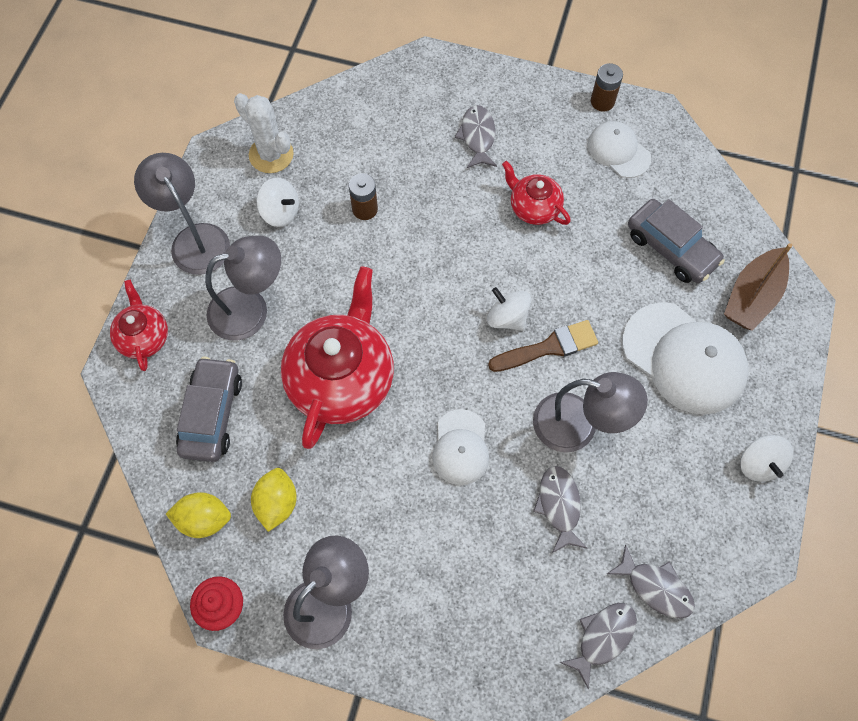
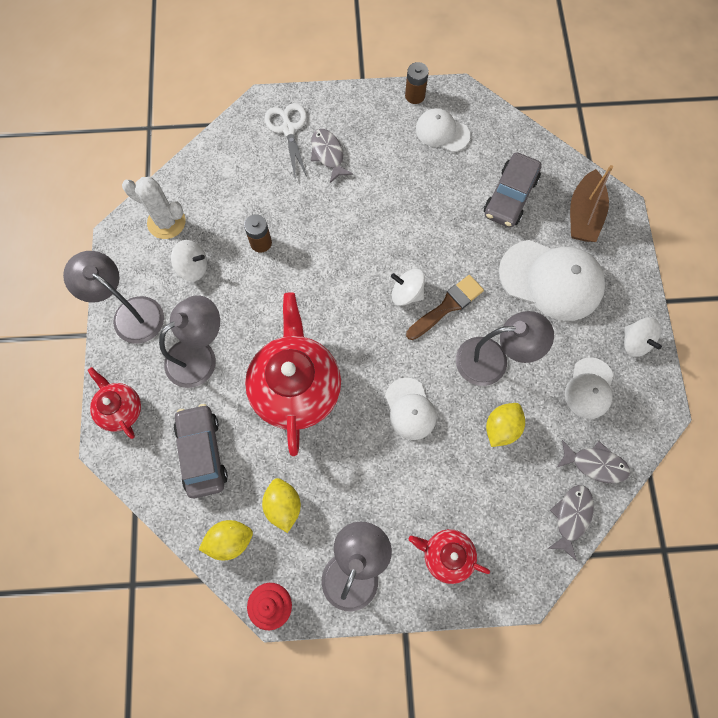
camera: 20 degrees left, 5 degrees up
(443, 96) = (288, 129): none -> white scissors
(533, 207) = (394, 198): red teapot -> red teapot (446, 555)
(559, 506) = (501, 428): grey fish -> yellow lemon
(671, 248) = (510, 196): grey car -> grey car turned 90 degrees clockwise
(682, 498) = (589, 388): none -> white cap

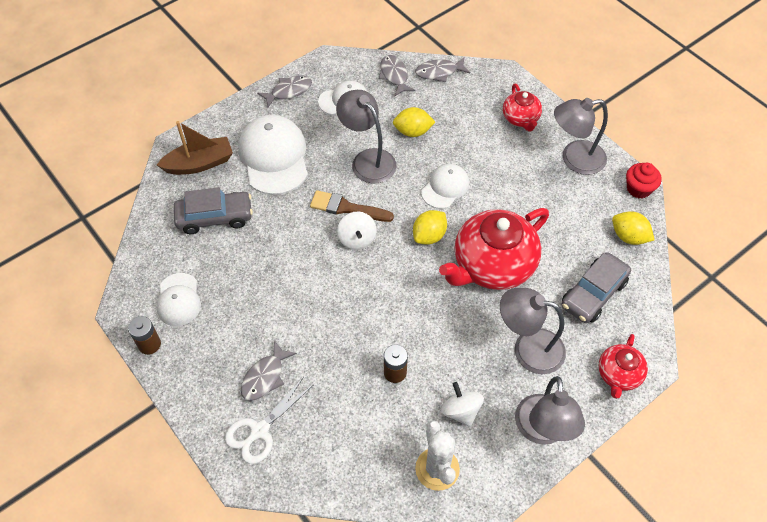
camera: 125 degrees left, 15 degrees down
(283, 506) = (577, 220): yellow lemon -> yellow lemon (429, 236)
(635, 342) = (288, 91): white spinning top -> grey fish

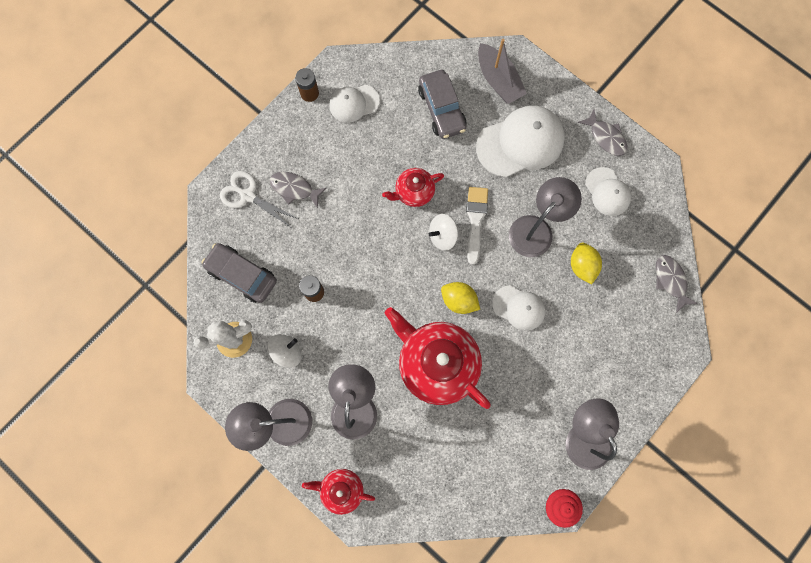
camera: 80 degrees right, 20 degrees up
(199, 163) = (498, 80): brown boat -> grey boat
(347, 208) = (475, 220): brown brush -> white brush
(394, 76) = (653, 235): grey fish -> none
(520, 119) = (626, 374): red teapot -> red teapot (413, 192)
(593, 294) = (423, 462): grey car -> grey car (242, 275)
(628, 237) = (496, 496): yellow lemon -> none

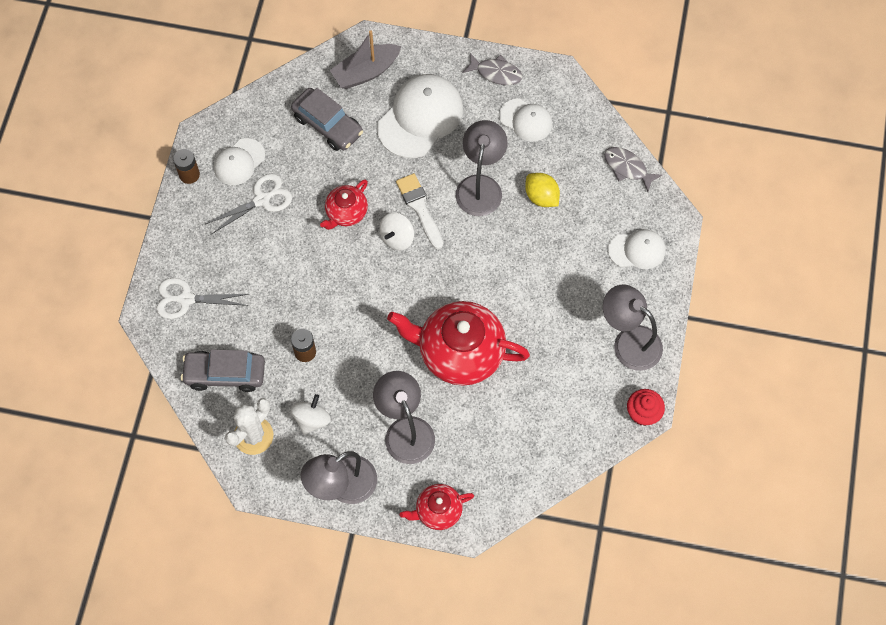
camera: 30 degrees left, 10 degrees down
(294, 189) = (228, 269): grey fish -> none
(353, 145) = (262, 200): none -> white scissors
(459, 300) = (446, 286): yellow lemon -> none
(498, 80) = (366, 72): grey boat -> grey boat turned 120 degrees clockwise
(519, 308) = (505, 263): white cap -> white cap (637, 250)

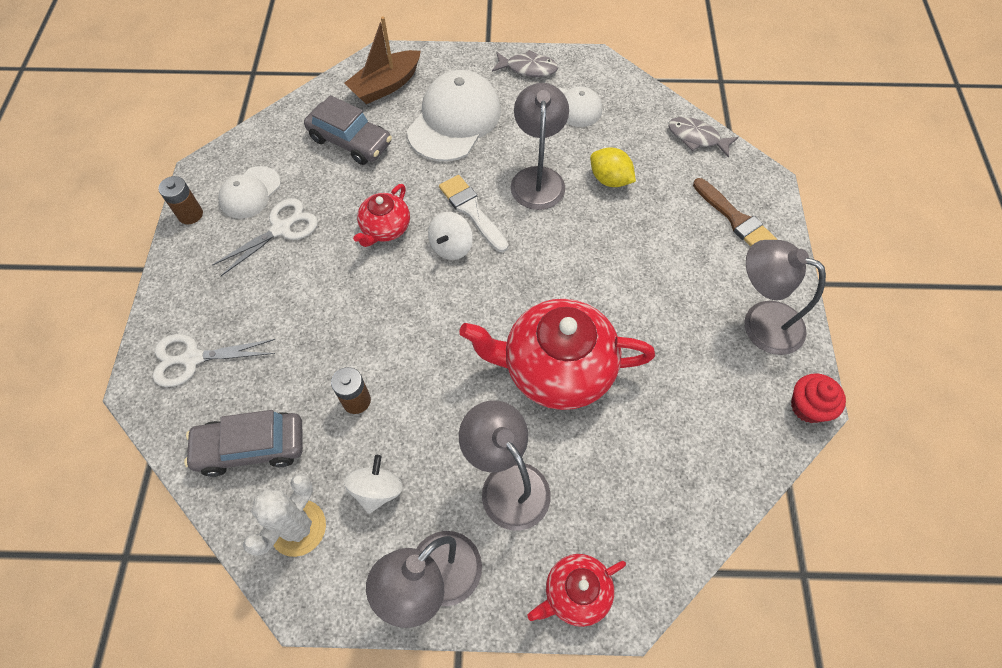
camera: 10 degrees left, 5 degrees down
(366, 72) = (386, 85): grey boat -> brown boat
(637, 250) = (735, 219): white cap -> brown brush

